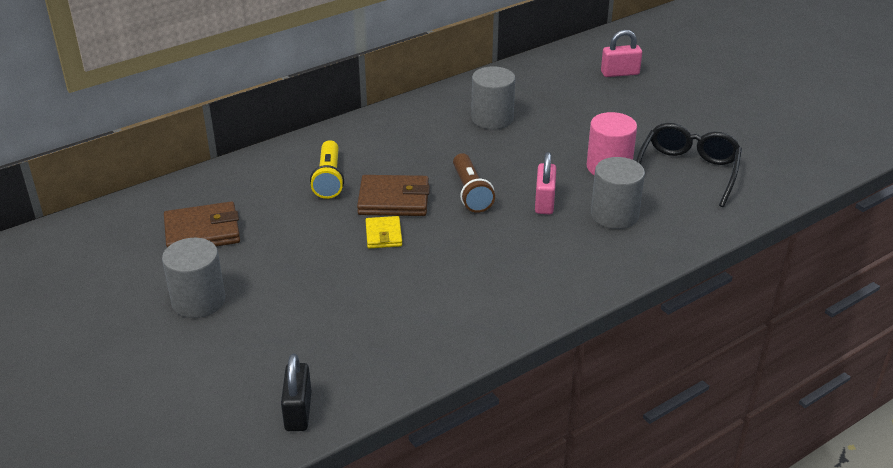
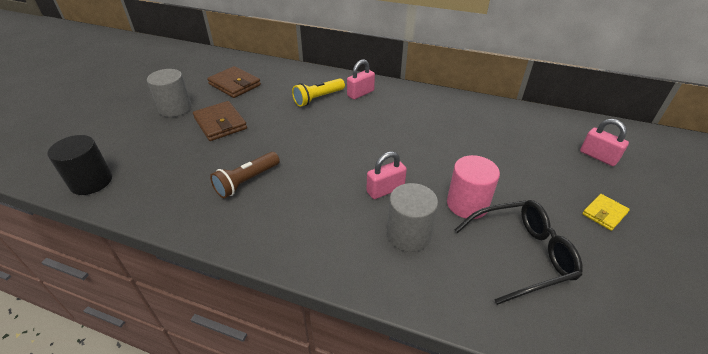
camera: 55 degrees right, 5 degrees up
(298, 411) = (91, 181): black padlock -> black cylinder
(358, 146) = (360, 93): none -> pink padlock
(383, 235) = (282, 139): yellow wallet -> yellow wallet (604, 213)
(394, 200) = (321, 127): brown wallet -> brown wallet (220, 123)
(470, 192) = (360, 152): brown flashlight -> brown flashlight (247, 181)
(492, 118) = (453, 126): grey cylinder -> none

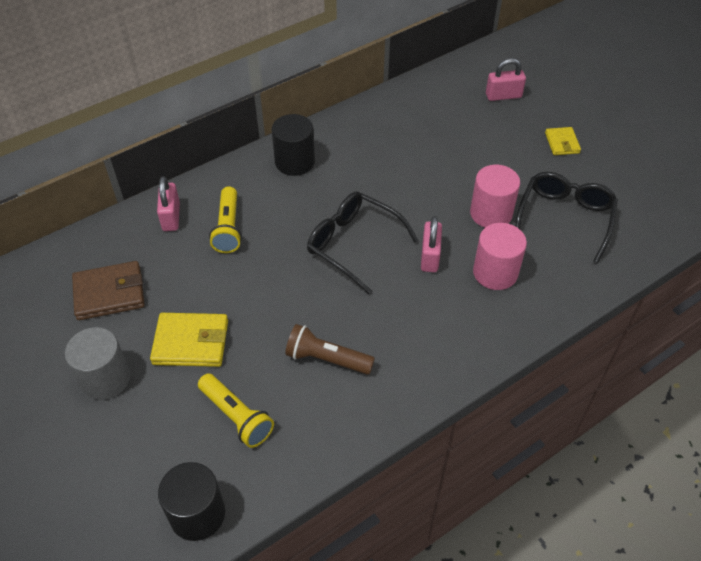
camera: 55 degrees left, 10 degrees up
(174, 164) = (236, 416): none -> yellow flashlight
(220, 123) = (191, 342): brown wallet -> yellow wallet
(247, 181) = (327, 359): brown flashlight -> brown flashlight turned 120 degrees clockwise
(357, 149) = (353, 244): none -> black glasses
(360, 93) = (256, 187): pink padlock -> pink padlock (171, 217)
(398, 97) = (295, 162): none -> black cylinder
(408, 234) = (495, 272): grey cylinder -> pink cylinder

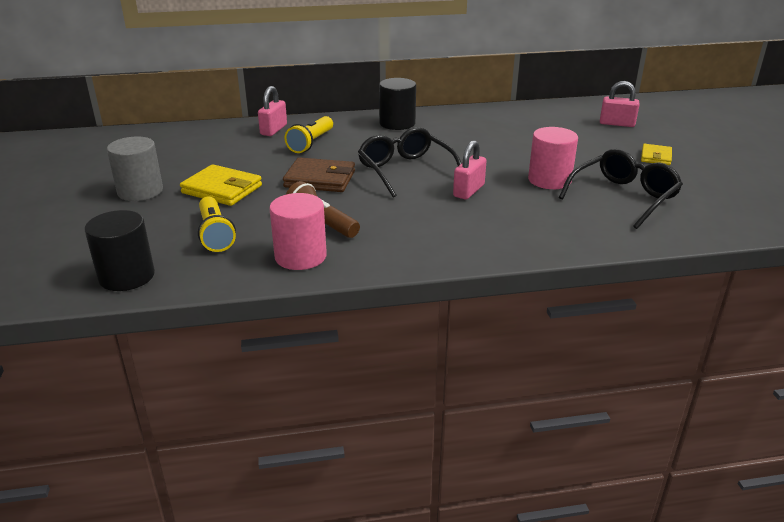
camera: 25 degrees right, 20 degrees down
(109, 293) = (190, 154): brown wallet -> brown wallet (320, 179)
(495, 272) = (524, 212): pink cylinder -> pink cylinder (300, 256)

